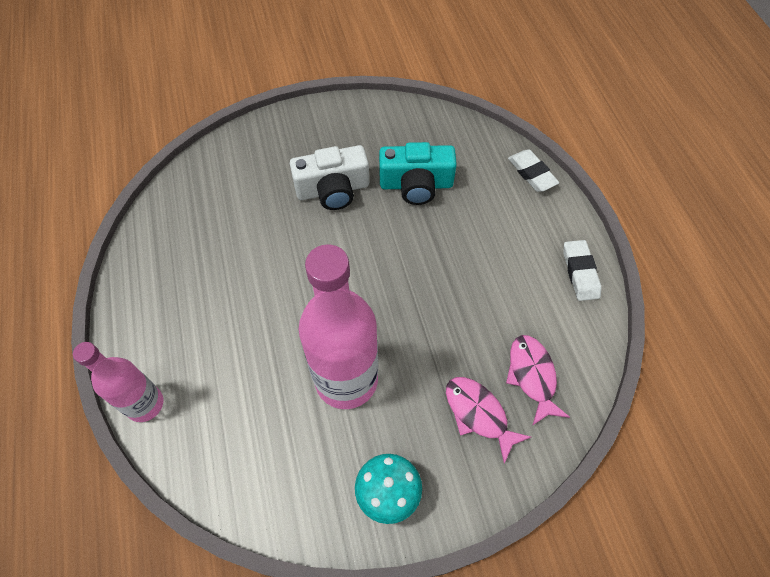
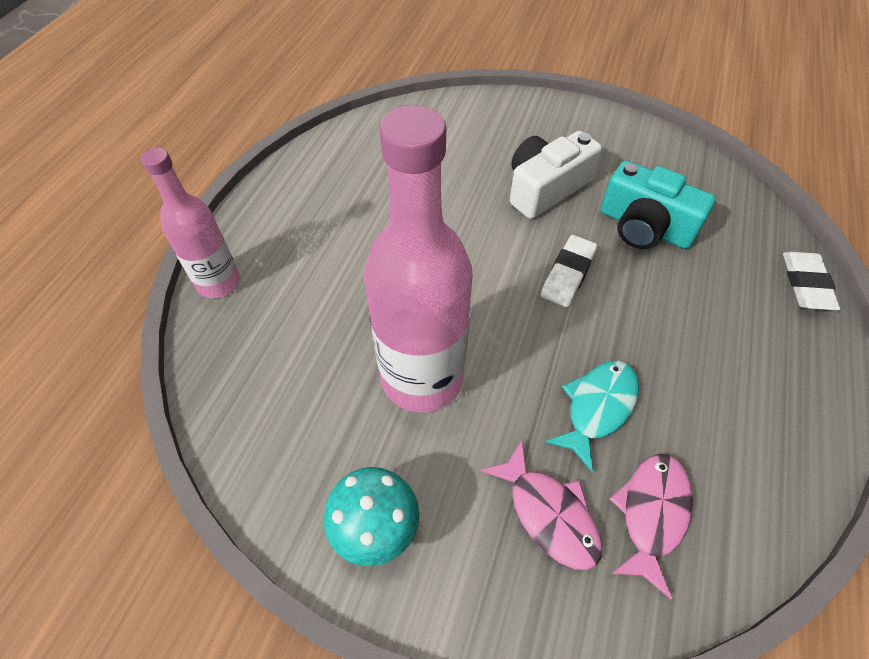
camera: 35 degrees right, 5 degrees down
(333, 190) = (545, 188): white camera -> white camera turned 120 degrees clockwise
(464, 330) = (597, 408): none -> turquoise fish
(478, 414) = (549, 513): pink fish -> pink fish turned 150 degrees clockwise
(580, 272) = (804, 430): white eraser -> white eraser (568, 274)

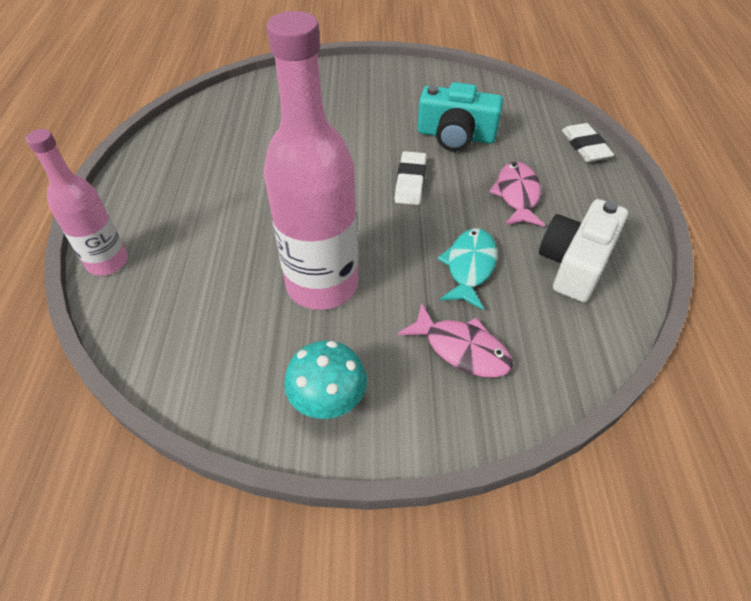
camera: 20 degrees left, 5 degrees down
(545, 188) = (368, 126): white camera -> white camera (575, 263)
(651, 514) = (537, 326): pink fish -> pink fish (517, 195)

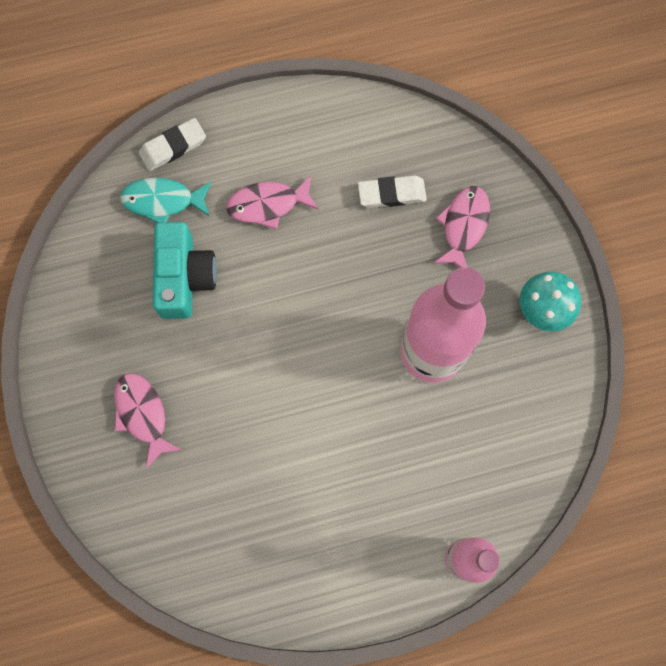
camera: 105 degrees left, 25 degrees up
(346, 101) = (143, 414): none -> pink fish
(410, 182) = (274, 308): white eraser -> white eraser (391, 194)
(469, 267) = (375, 233): turquoise fish -> turquoise fish (163, 201)
(575, 263) = (346, 149): white camera -> none

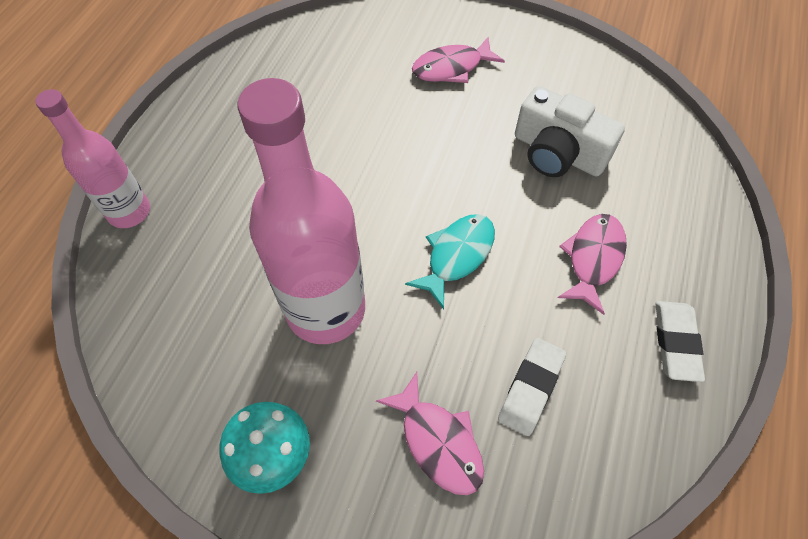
camera: 125 degrees right, 15 degrees down
(143, 414) = (451, 68): pink fish -> pink fish turned 150 degrees clockwise
(163, 201) = (651, 176): turquoise fish -> turquoise fish (457, 256)
(173, 147) = (711, 213): white eraser -> white eraser (676, 342)
(184, 277) = (558, 153): turquoise camera -> white camera

